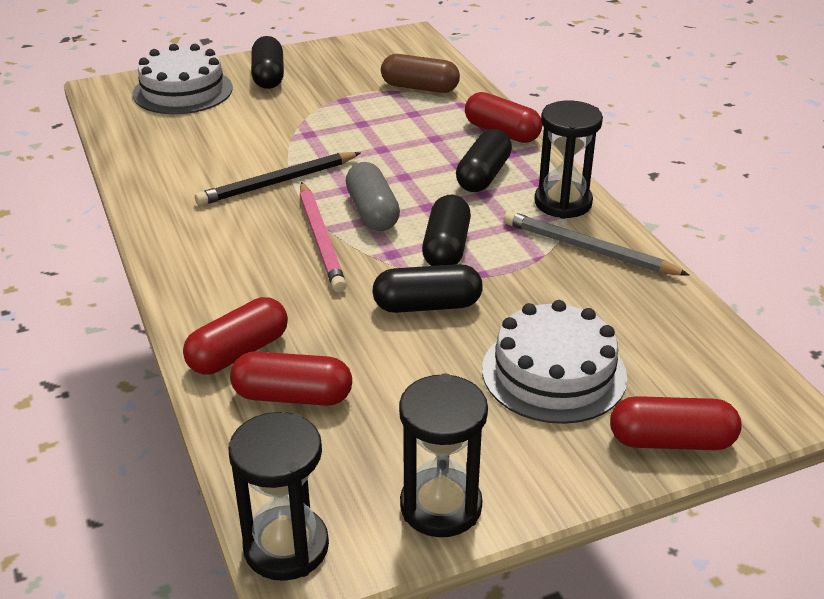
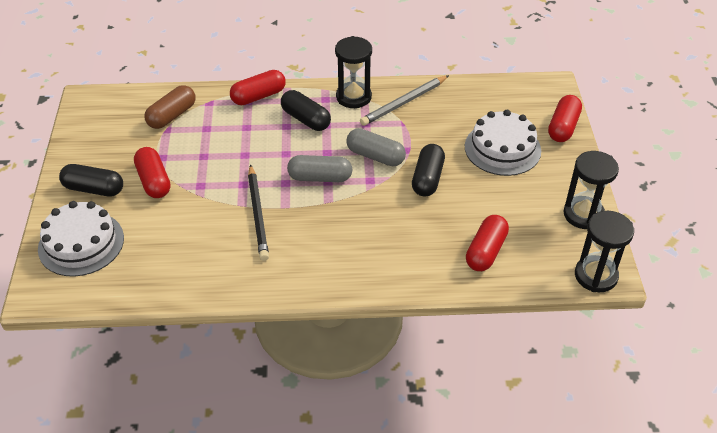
camera: 70 degrees left, 10 degrees up
(238, 352) = (438, 267): red capsule -> red capsule (154, 181)
(320, 239) = (339, 208): pink pencil -> none
(446, 248) = (375, 156): black capsule -> grey capsule

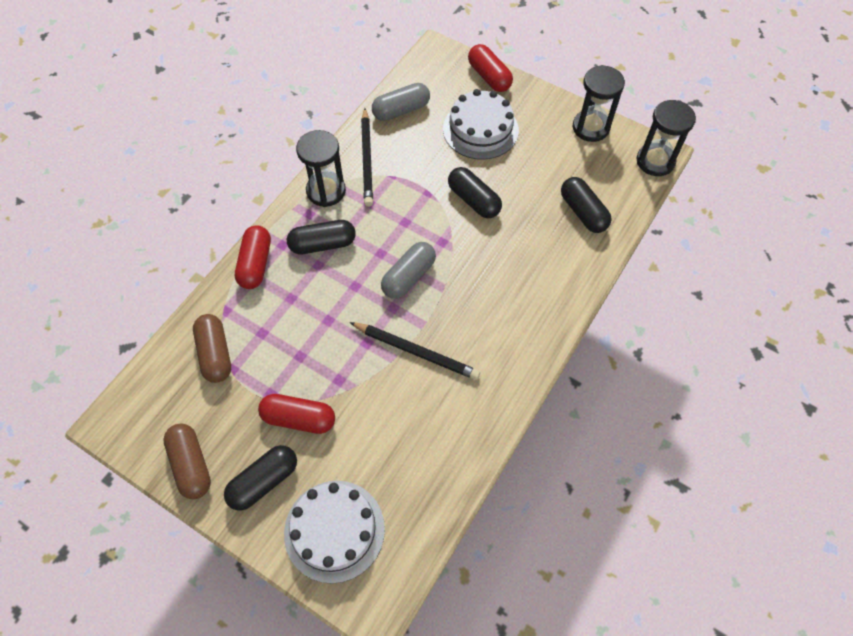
camera: 55 degrees left, 15 degrees up
(82, 149) = (191, 465): none -> brown capsule
(375, 156) = (416, 220): grey capsule -> grey capsule (401, 110)
(404, 102) = (367, 159): grey pencil -> black pencil
(486, 251) = (583, 212): red capsule -> black capsule

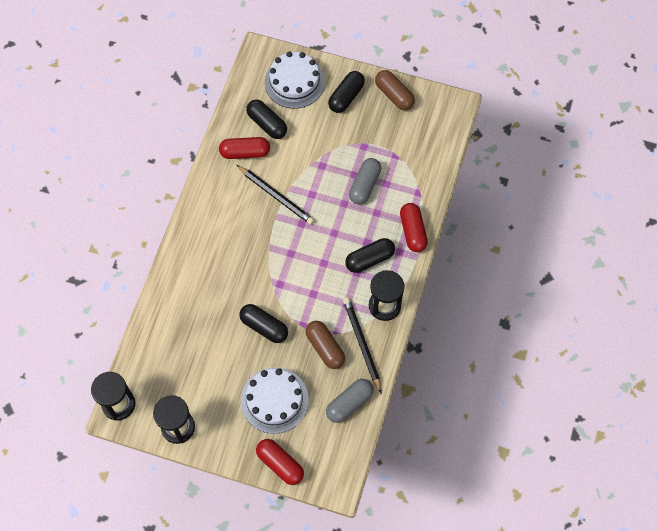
camera: 165 degrees right, 5 degrees up
(215, 354) = (411, 162): brown capsule -> brown capsule (325, 348)
(299, 418) = (339, 136): red capsule -> red capsule (245, 152)
(408, 277) = (297, 249): grey capsule -> grey capsule (364, 185)
(416, 352) = (276, 196): black pencil -> black pencil turned 150 degrees counterclockwise
(583, 212) = (174, 337): black capsule -> black capsule (267, 124)

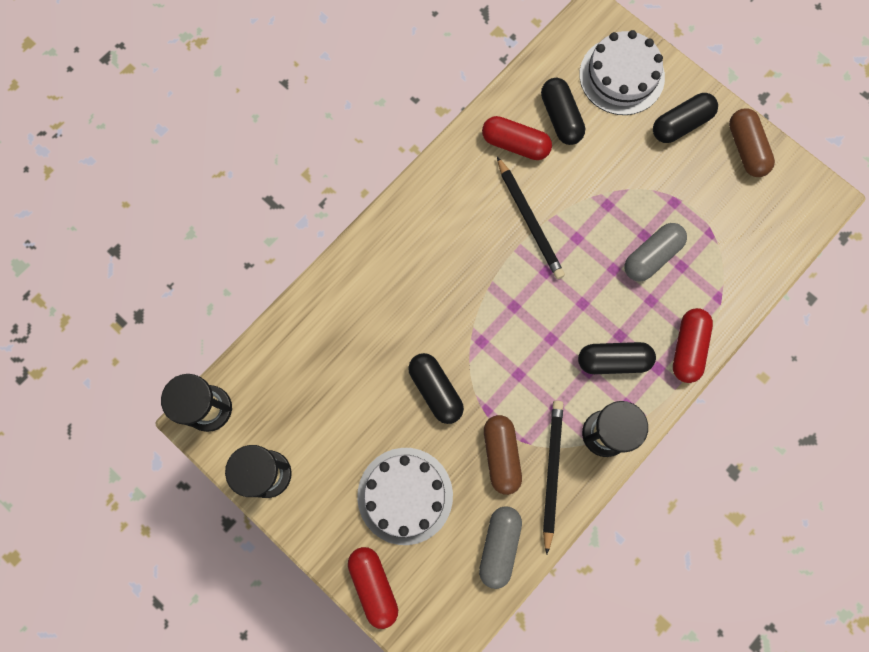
camera: 25 degrees right, 10 degrees up
(349, 403) = (499, 546): grey capsule -> grey capsule turned 60 degrees counterclockwise

